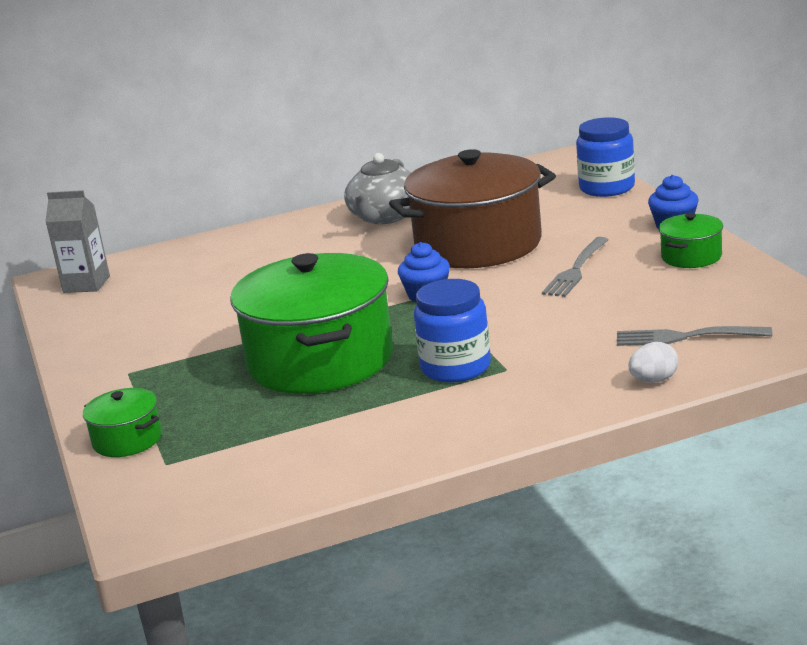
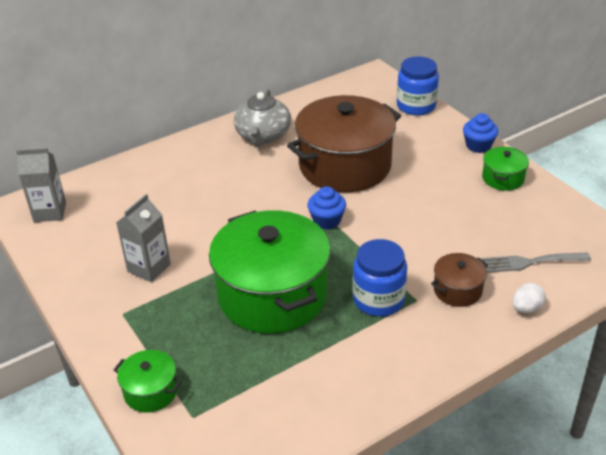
camera: 15 degrees left, 15 degrees up
(180, 334) = (149, 268): none -> grey carton
(567, 361) = (457, 290): none -> brown pot
(576, 269) = (426, 192): grey fork -> none

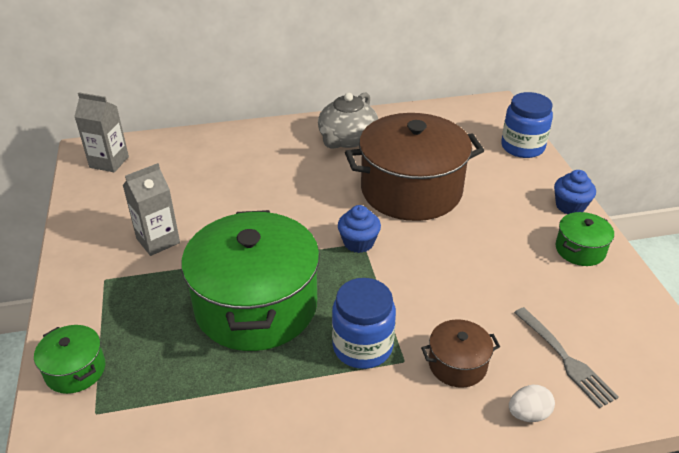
camera: 20 degrees right, 0 degrees up
(531, 262) = (564, 358): grey fork -> grey fork turned 135 degrees counterclockwise

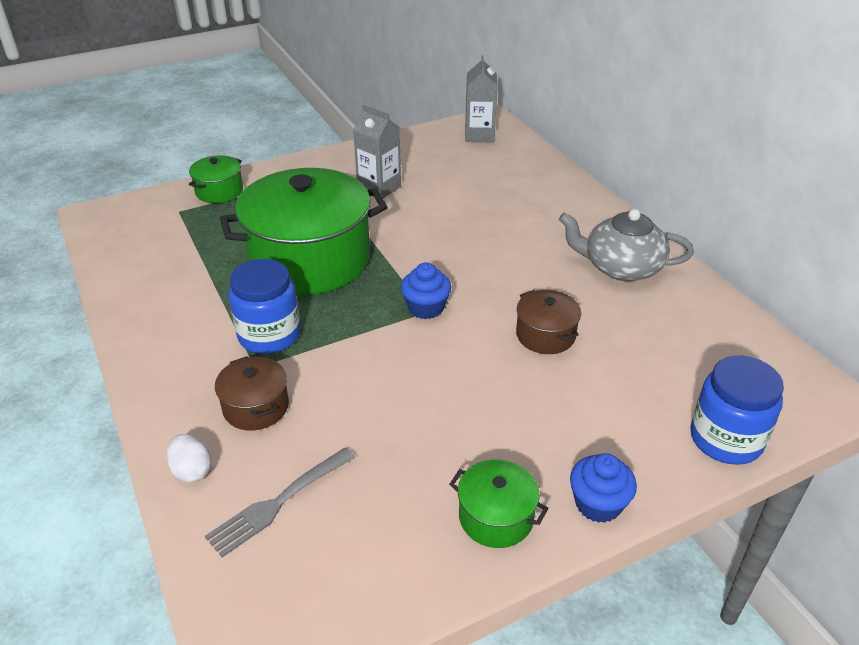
camera: 75 degrees right, 0 degrees up
(411, 190) = (545, 335): brown pot -> brown pot, size x0.44

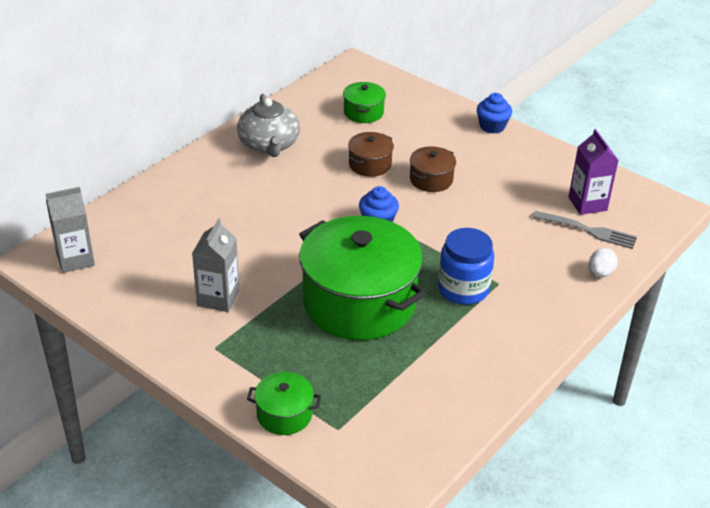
camera: 115 degrees left, 0 degrees up
(256, 407) = (532, 267): brown pot -> brown pot (431, 179)
(335, 534) = (587, 204): none -> purple carton
(496, 517) = (529, 155): green pot -> green pot (363, 112)
(726, 439) = (413, 93): blue jar -> none

